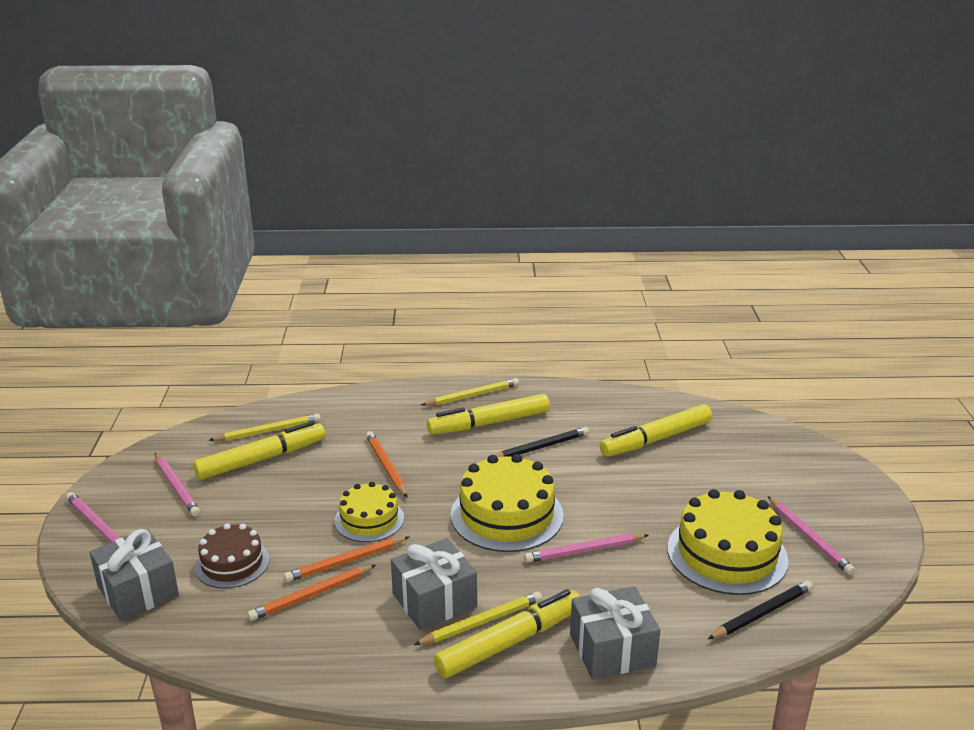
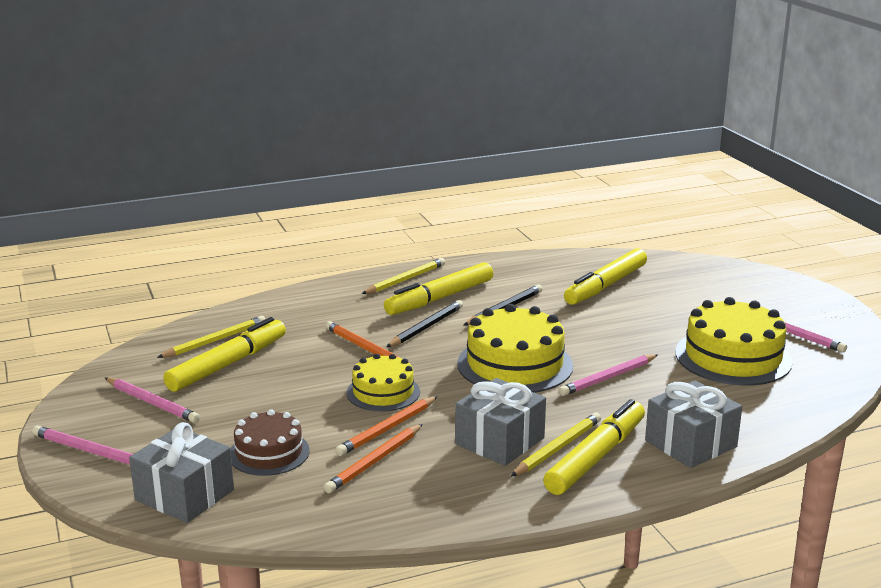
camera: 20 degrees left, 5 degrees down
(762, 613) = (794, 392): black pencil -> black pencil (426, 327)

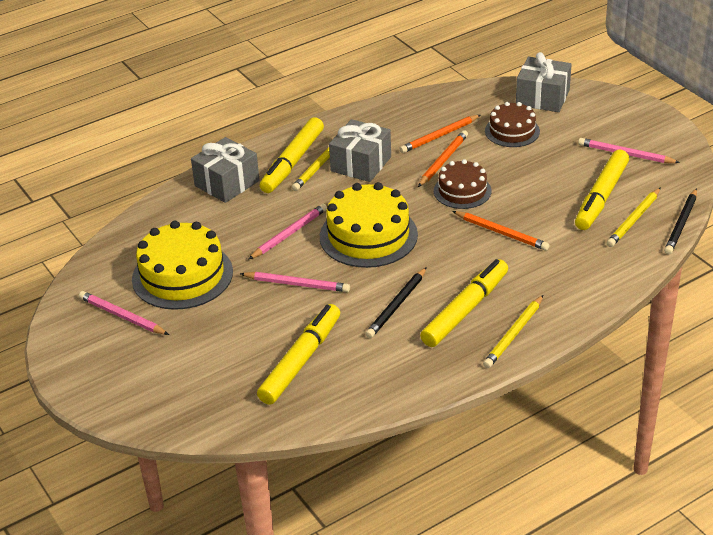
camera: 170 degrees right, 15 degrees up
(88, 451) = (631, 114): pink pencil -> pink pencil (297, 284)
(374, 461) = (439, 136): orange pencil -> orange pencil turned 150 degrees counterclockwise
(383, 392) = (462, 191): yellow cake -> brown cake
(426, 327) = (460, 267): black pencil -> black pencil (681, 224)

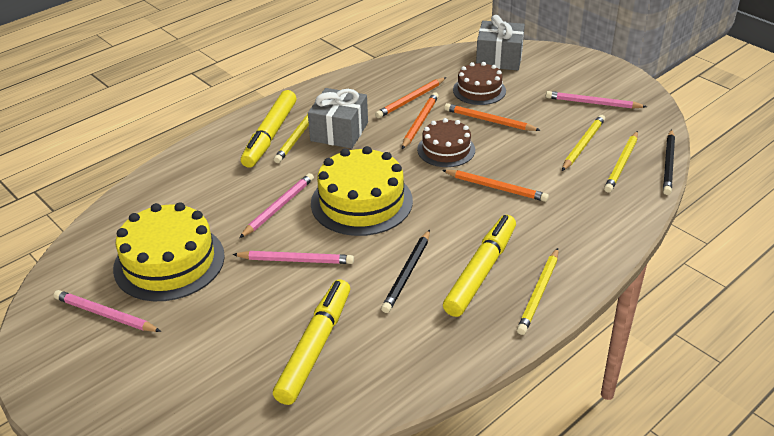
camera: 10 degrees left, 0 degrees up
(227, 183) = (205, 161): grey gift -> none
(513, 164) = (489, 120): none -> orange pencil
(601, 197) = (583, 145): yellow marker -> yellow pencil

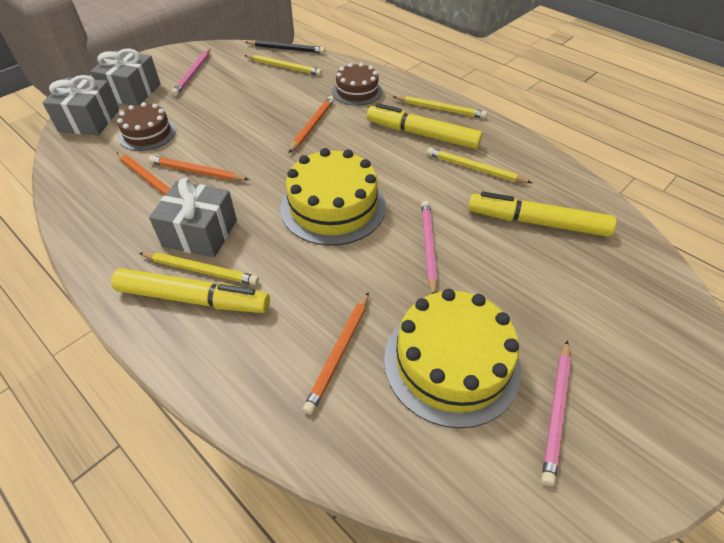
camera: 95 degrees left, 10 degrees up
(279, 207) = (343, 271): pink pencil -> none
(407, 273) = (432, 173): black pencil -> none
(446, 149) = (250, 154): brown cake -> brown cake (357, 91)
(489, 120) = (205, 128): orange pencil -> orange pencil (339, 353)
(551, 72) = (132, 92): none -> grey gift
(583, 145) = (255, 82): yellow pencil -> yellow pencil (474, 169)

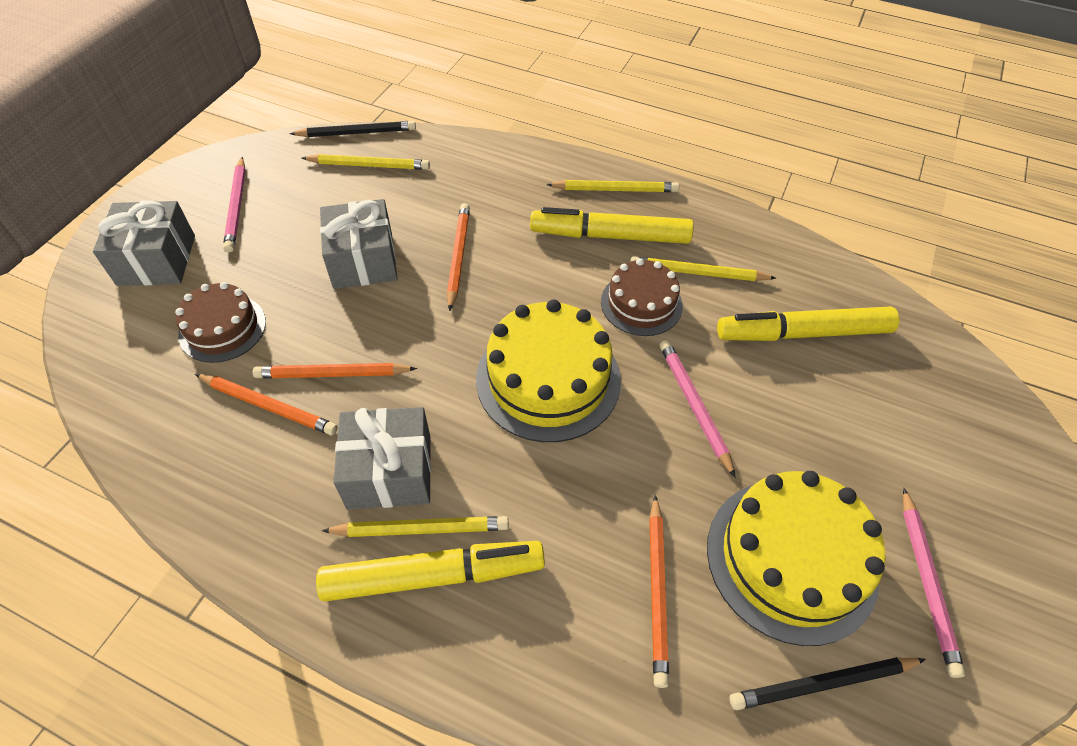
camera: 20 degrees left, 5 degrees up
(89, 120) = (116, 328): grey gift -> grey gift (363, 260)
(357, 91) = (492, 184): brown cake -> brown cake (641, 303)
(432, 453) = (822, 683): none -> black pencil

